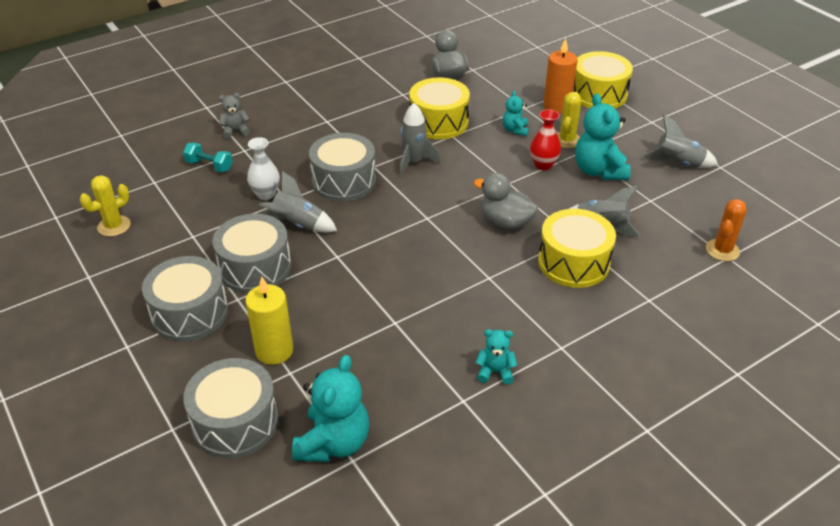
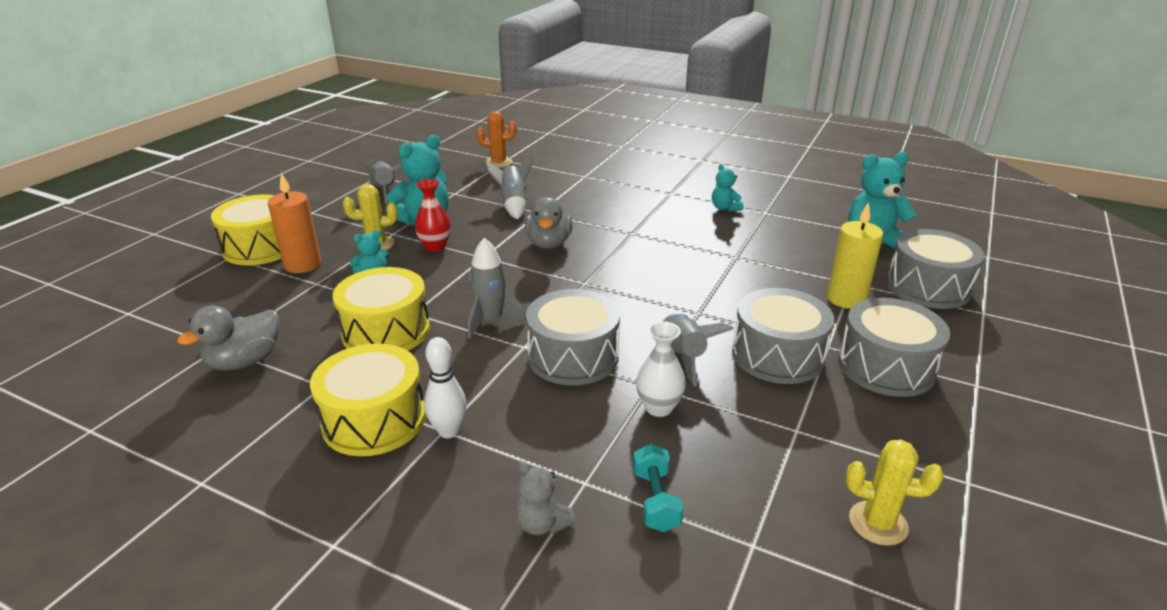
camera: 120 degrees left, 10 degrees down
(324, 122) = (448, 431): none -> white bowling pin
(573, 262) = (572, 206): yellow drum -> yellow drum (374, 420)

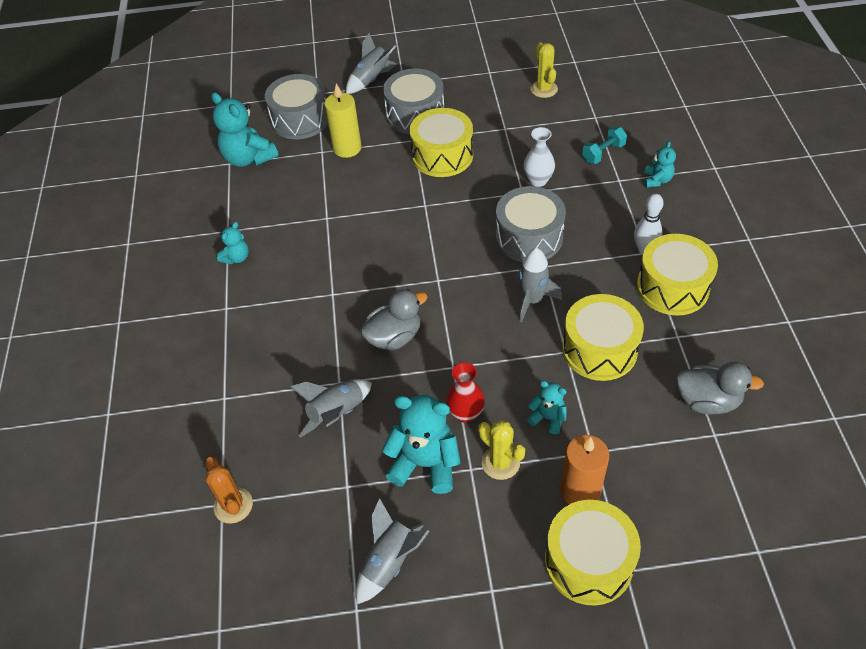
camera: 120 degrees left, 20 degrees up
(542, 524) = (657, 180): grey teddy bear -> turquoise teddy bear
(682, 356) = (481, 191): grey rocket -> grey rocket (371, 79)
(777, 355) = (442, 155): grey drum -> yellow drum

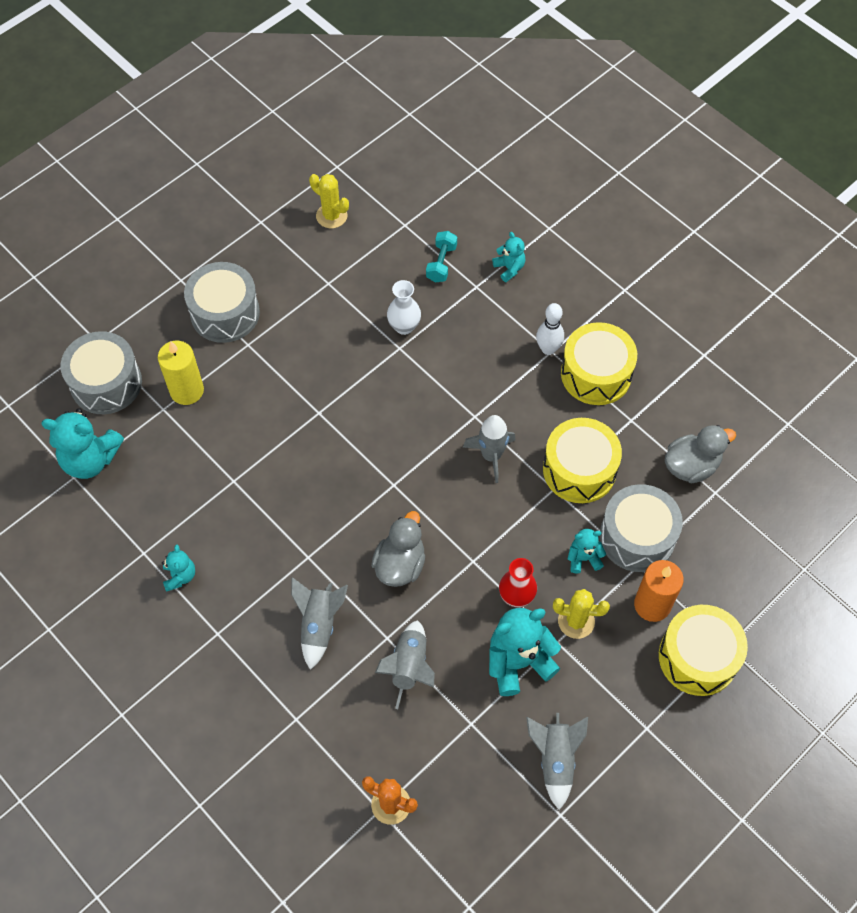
camera: 40 degrees left, 10 degrees up
(371, 79) = (142, 293): grey rocket -> grey rocket (319, 625)
(442, 155) = (291, 347): yellow drum -> none
(529, 237) = (441, 393): grey drum -> grey drum (637, 537)

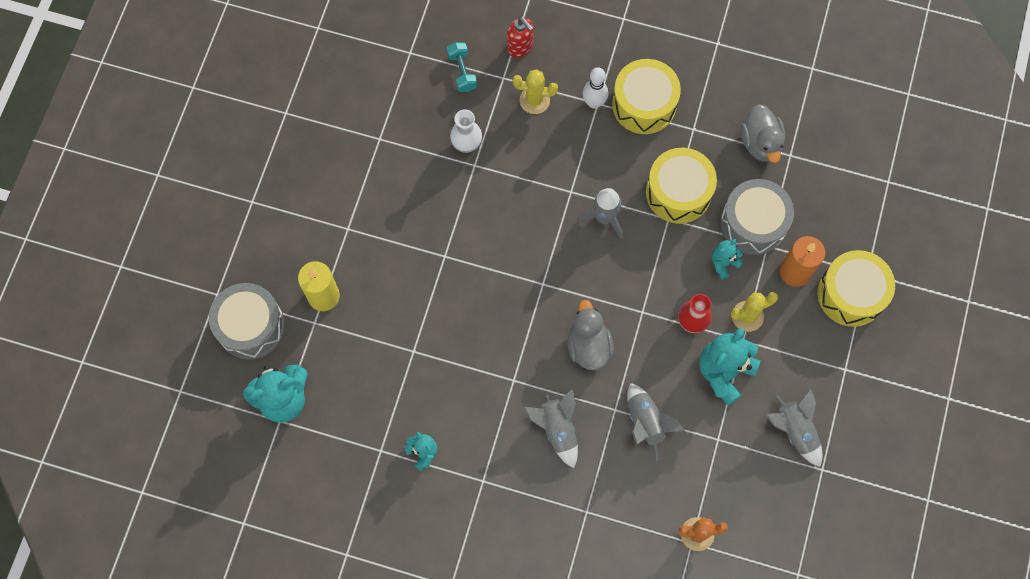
camera: 30 degrees left, 10 degrees up
(225, 313) = (310, 211): grey drum -> none
(331, 216) = (343, 76): yellow cactus -> yellow cactus (534, 100)
(509, 268) = (520, 47): turquoise teddy bear -> red soap dispenser
(691, 466) = (760, 143): grey duck -> grey duck turned 135 degrees clockwise

